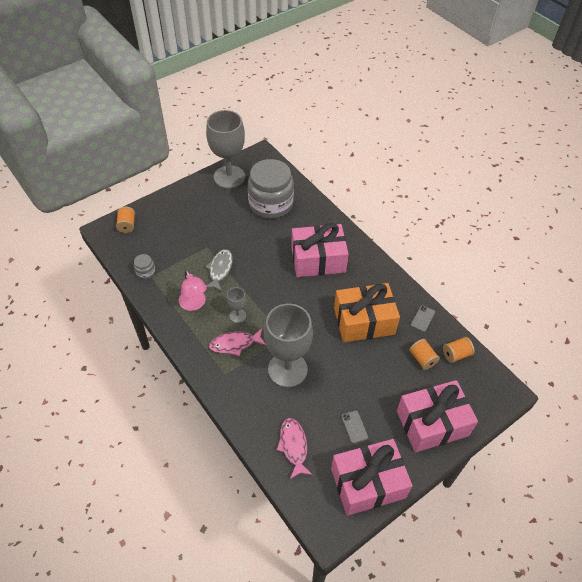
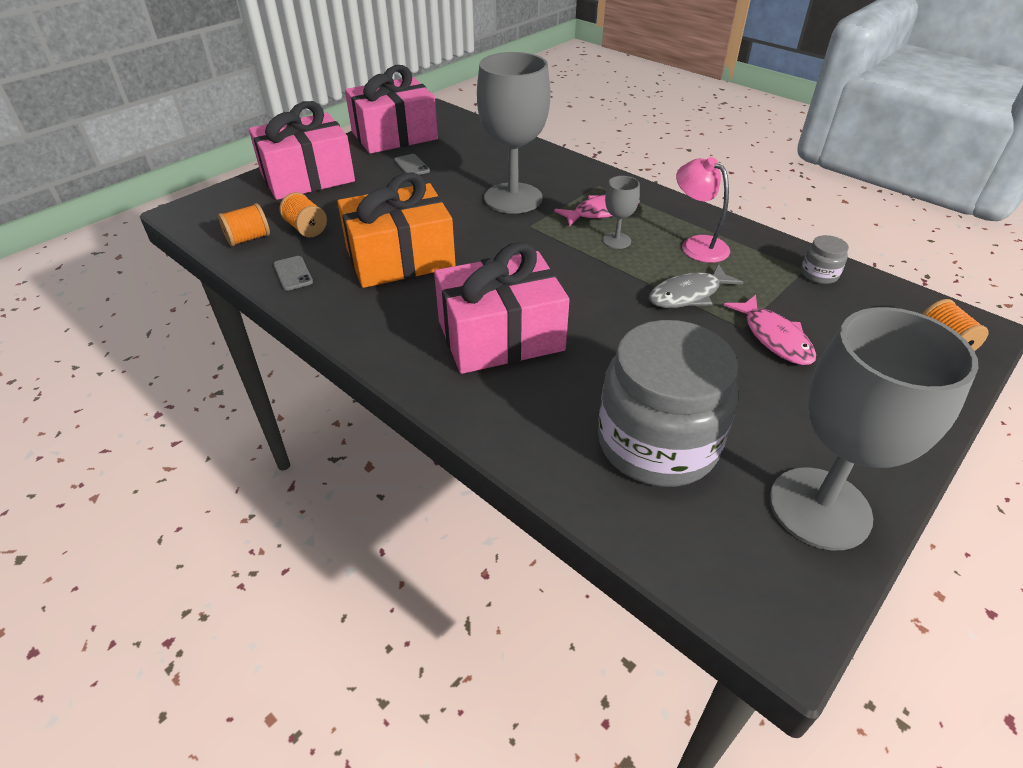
camera: 170 degrees right, 10 degrees down
(220, 270) = (688, 294): grey fish -> grey fish turned 60 degrees clockwise
(293, 446) = (485, 147): pink fish -> pink fish (774, 338)
(422, 318) = (293, 273): grey phone -> grey phone turned 45 degrees counterclockwise

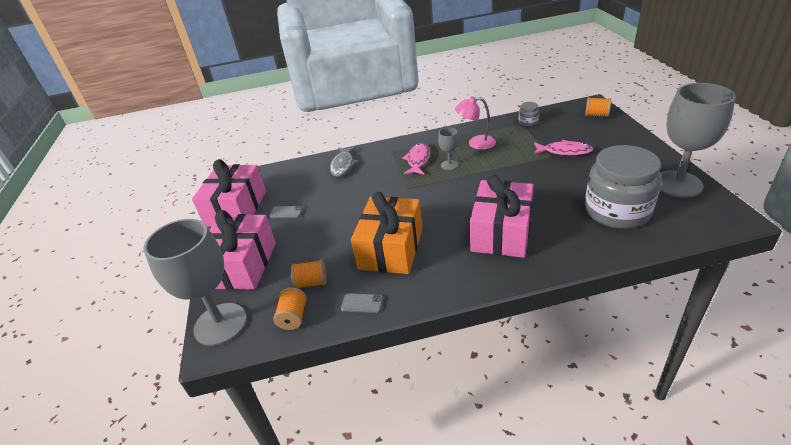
camera: 50 degrees left, 5 degrees down
(513, 198) = (371, 185): grey goblet -> grey goblet (220, 324)
(688, 294) = (514, 161): grey fish -> grey fish (343, 165)

